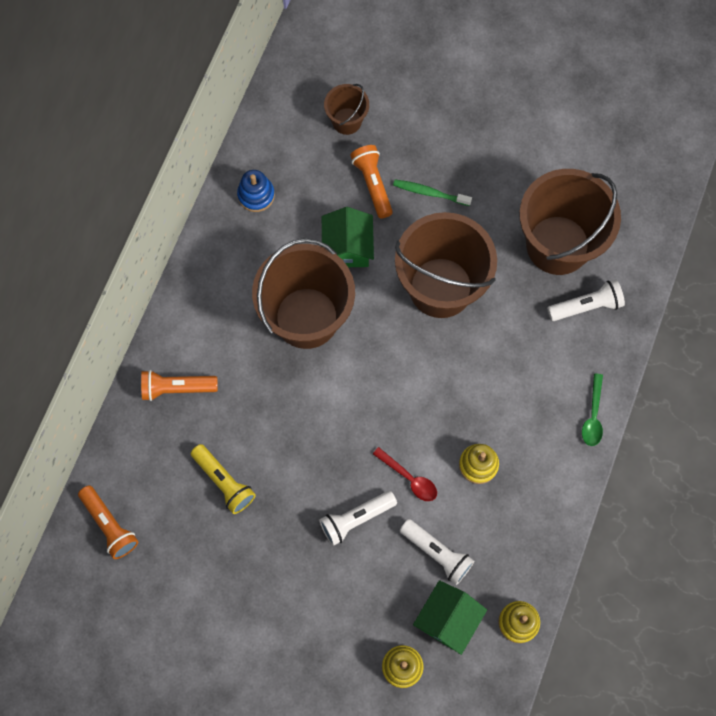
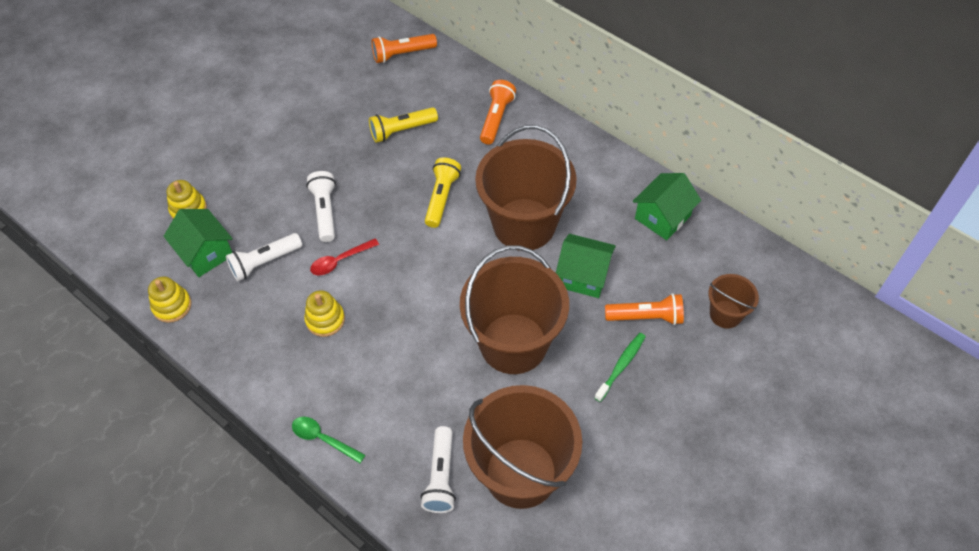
camera: 110 degrees right, 15 degrees down
(256, 195) = (662, 217): blue stacking toy -> green house
(300, 407) = (441, 198): none -> yellow flashlight

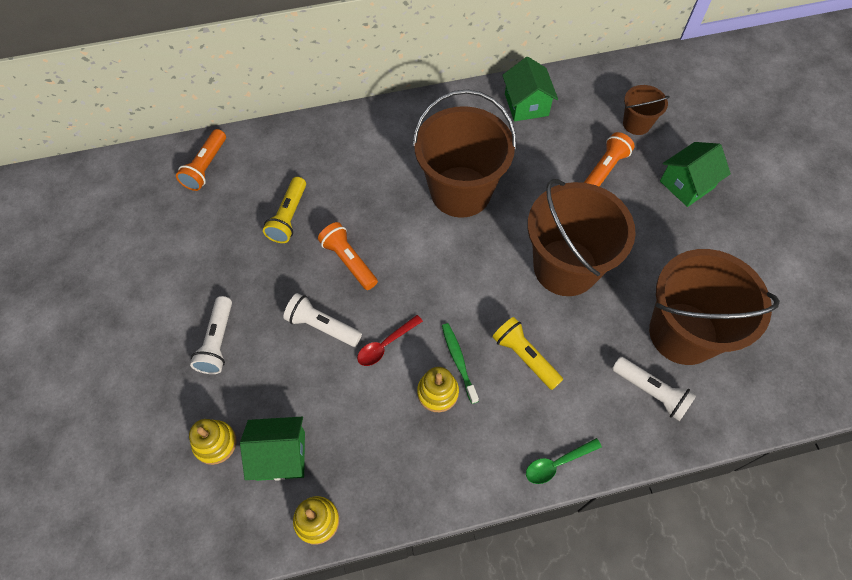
camera: 55 degrees left, 5 degrees up
(264, 262) = (335, 408): white flashlight -> white flashlight (218, 341)
(340, 261) = (385, 345): red spoon -> red spoon turned 45 degrees clockwise
(441, 198) = (385, 231): yellow flashlight -> yellow flashlight (525, 357)
(496, 118) = (340, 145): orange flashlight -> orange flashlight (349, 261)
(583, 276) = (539, 184): green house -> green house (687, 184)
(621, 366) = (635, 211): green toothbrush -> green toothbrush (458, 361)

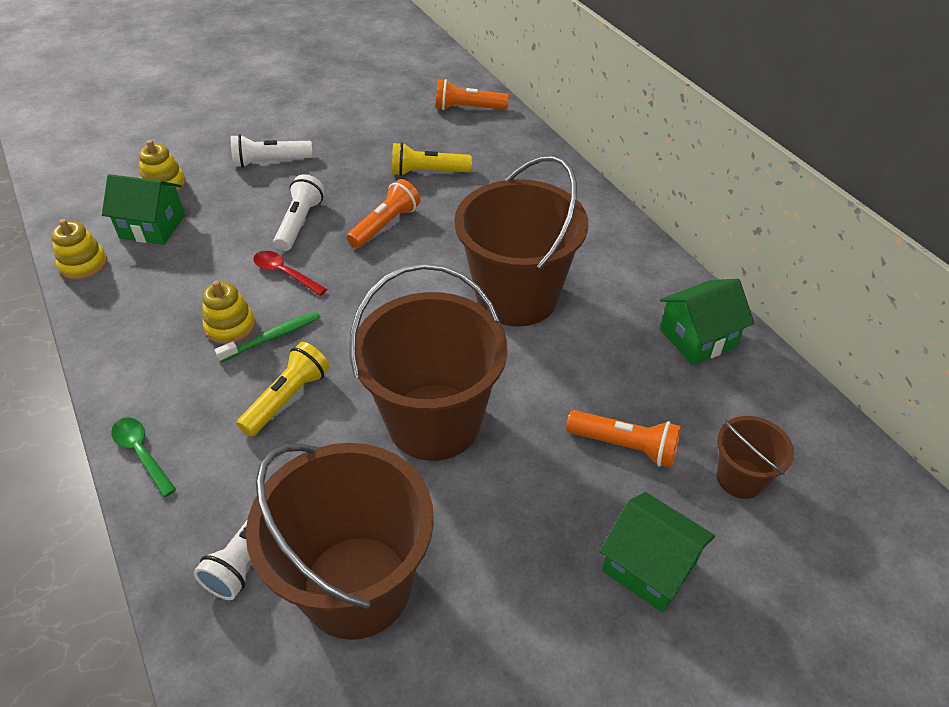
camera: 75 degrees right, 15 degrees down
(280, 455) = (152, 226): green house -> green house turned 60 degrees counterclockwise

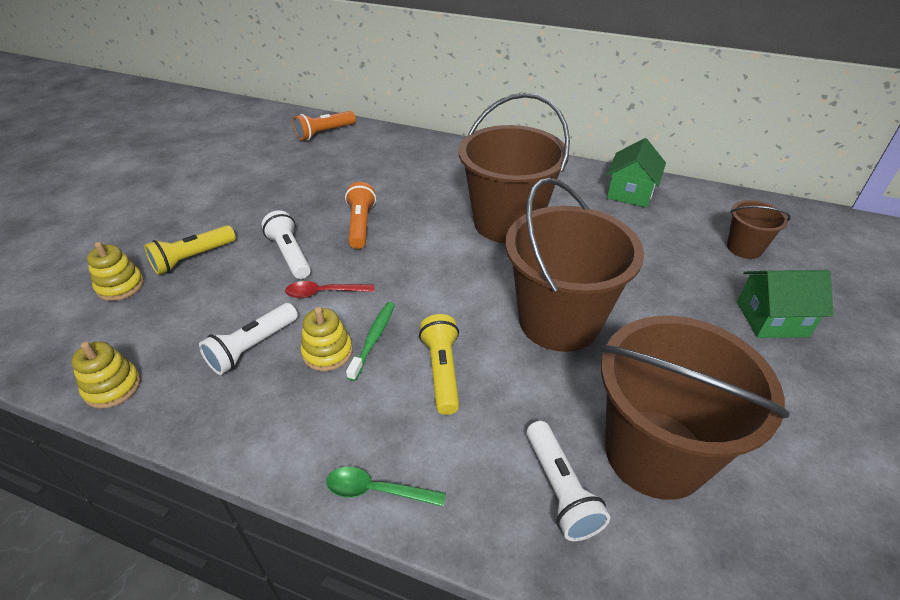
camera: 40 degrees left, 5 degrees down
(152, 226) = (151, 322): green house -> none
(270, 161) = (206, 226): white flashlight -> white flashlight (252, 347)
(428, 172) = (347, 180): yellow flashlight -> yellow flashlight (193, 258)
(624, 446) = (674, 267): orange flashlight -> none

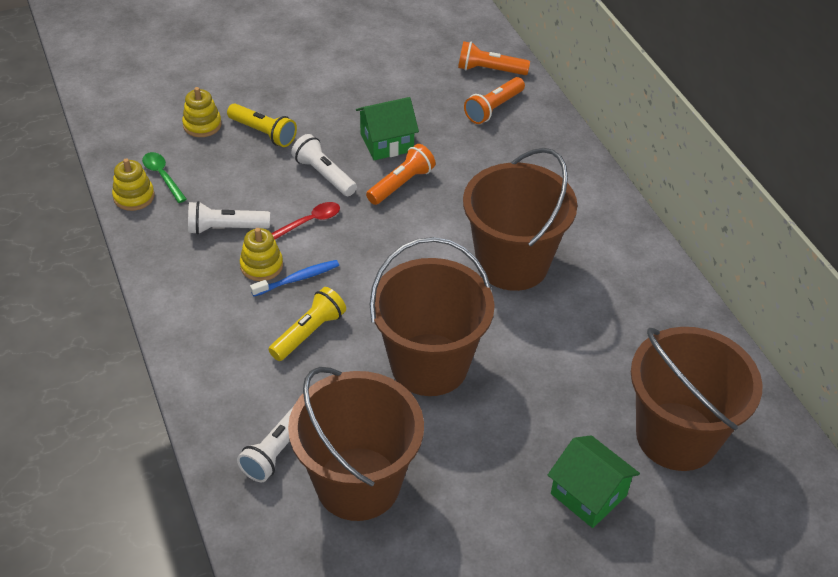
camera: 45 degrees right, 5 degrees up
(193, 258) = (263, 133): yellow flashlight -> yellow flashlight turned 150 degrees counterclockwise
(290, 255) = (324, 175): white flashlight -> white flashlight turned 60 degrees counterclockwise
(324, 293) = (309, 222): red spoon -> red spoon turned 105 degrees clockwise
(359, 150) = (494, 108): none -> orange flashlight
(373, 339) = (297, 279): green toothbrush -> blue toothbrush
(377, 490) = (190, 365): green spoon -> green spoon (162, 176)
(630, 193) = (666, 316): green house -> green house (387, 143)
(744, 248) = (676, 436): brown bucket -> brown bucket, size x2.09

